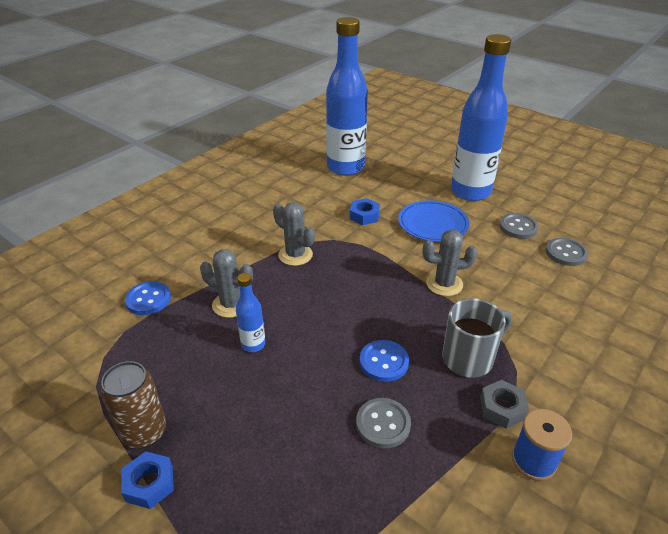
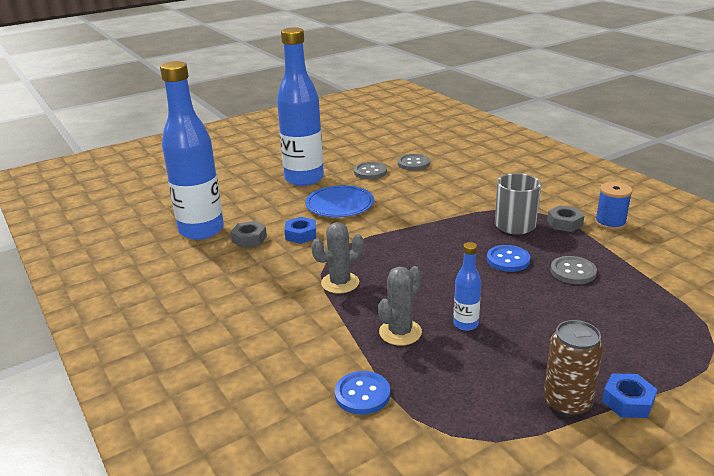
camera: 70 degrees left, 10 degrees down
(343, 192) = (249, 239): none -> grey nut
(444, 284) = (425, 216): grey cactus -> none

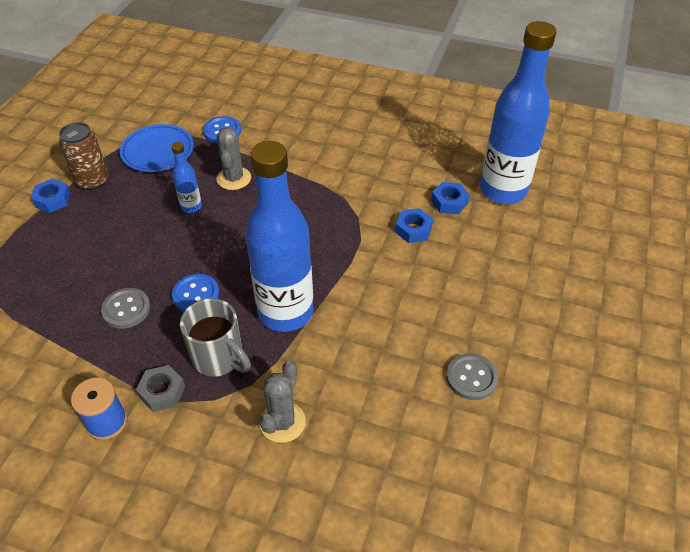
camera: 140 degrees right, 20 degrees up
(249, 239) = (449, 202): grey nut -> blue nut
(304, 179) = (526, 316): blue bottle -> blue bottle (285, 312)
(339, 204) = (431, 291): blue plate -> blue plate (157, 151)
(340, 283) = (319, 197): grey cactus -> grey cactus (282, 422)
(413, 163) = (440, 435): grey button -> none

